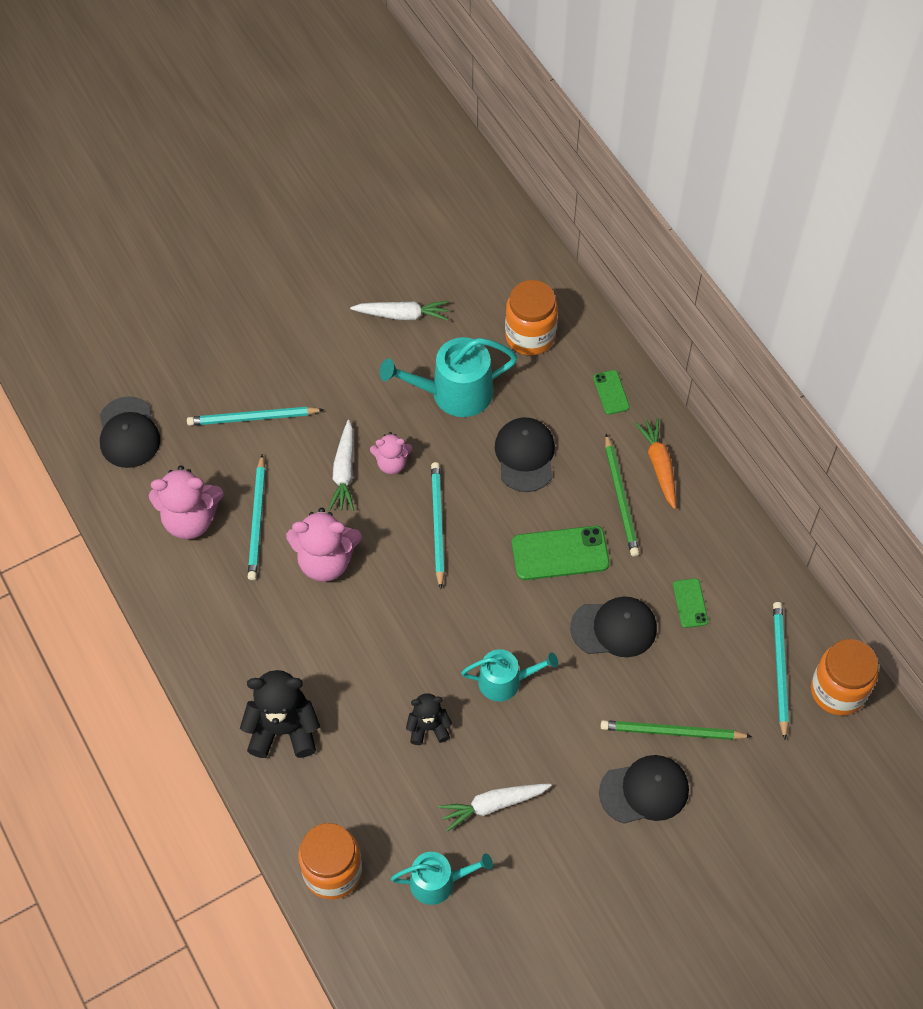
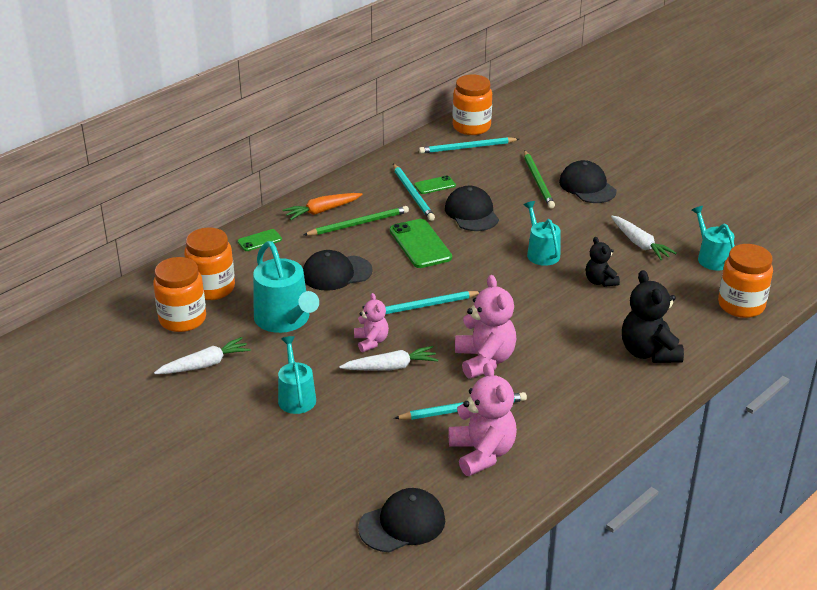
camera: 105 degrees left, 25 degrees down
(252, 418) = (353, 437): turquoise pencil -> turquoise pencil (413, 194)
(327, 382) = (296, 397): none -> turquoise watering can
(402, 315) = (205, 364): white carrot -> white carrot turned 75 degrees clockwise
(483, 305) = (182, 319): none -> orange jar

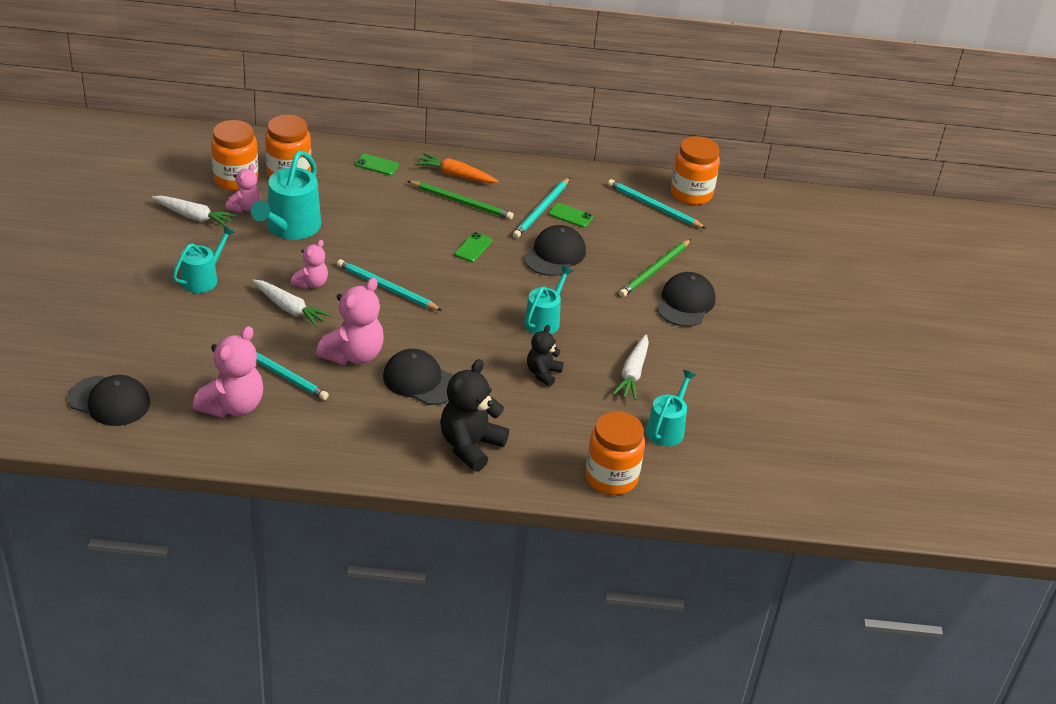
camera: 45 degrees right, 5 degrees up
(227, 331) = (244, 207): none -> pink teddy bear
(336, 273) = (380, 223): black cap -> black cap (420, 381)
(420, 244) = (473, 247): green phone -> green phone, size x0.54

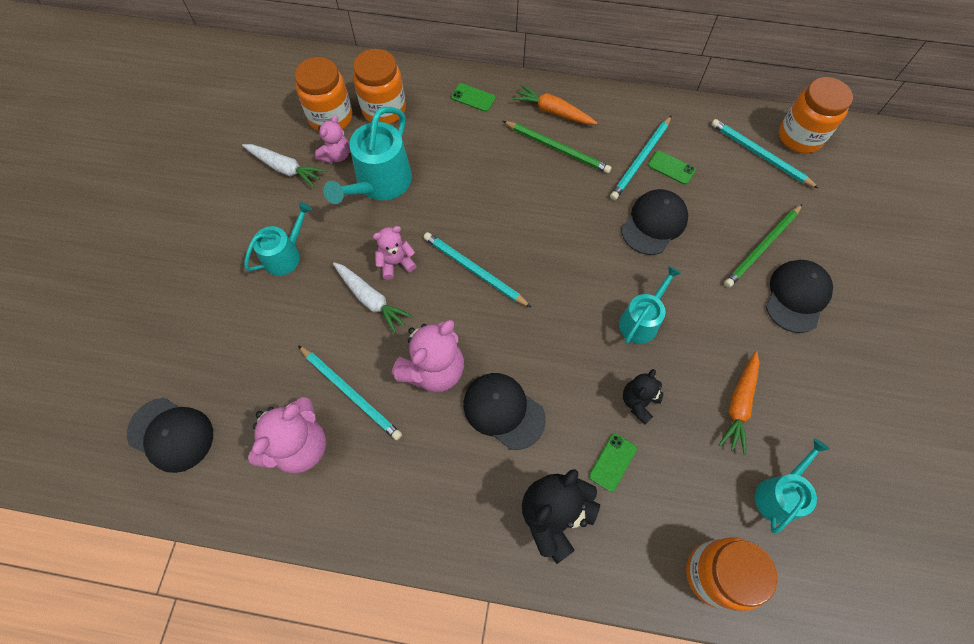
camera: 10 degrees right, 25 degrees up
(311, 283) = (396, 263): pink teddy bear -> pink teddy bear turned 150 degrees counterclockwise
(473, 247) = (567, 213): green phone -> green phone (612, 462)
(632, 373) = (739, 404): white carrot -> orange carrot

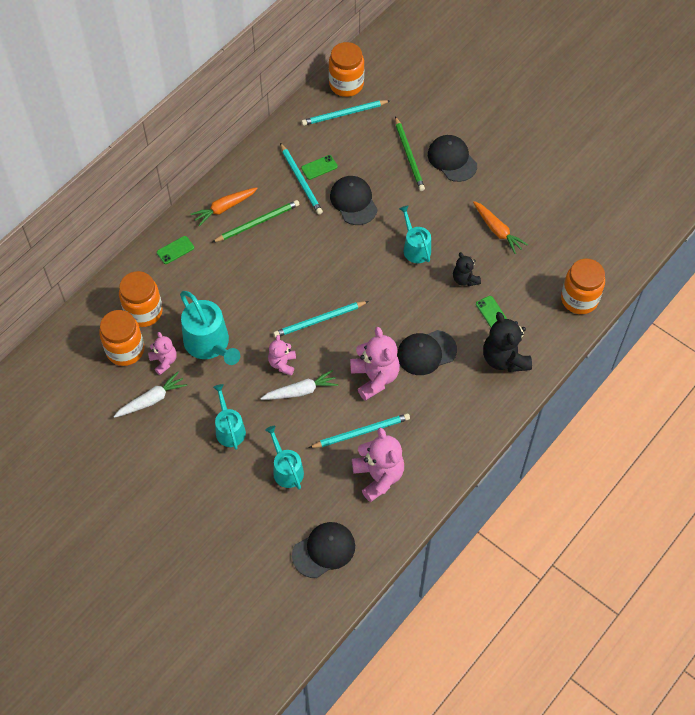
camera: 60 degrees left, 5 degrees down
(779, 494) = (557, 243): turquoise watering can -> turquoise watering can (286, 470)

